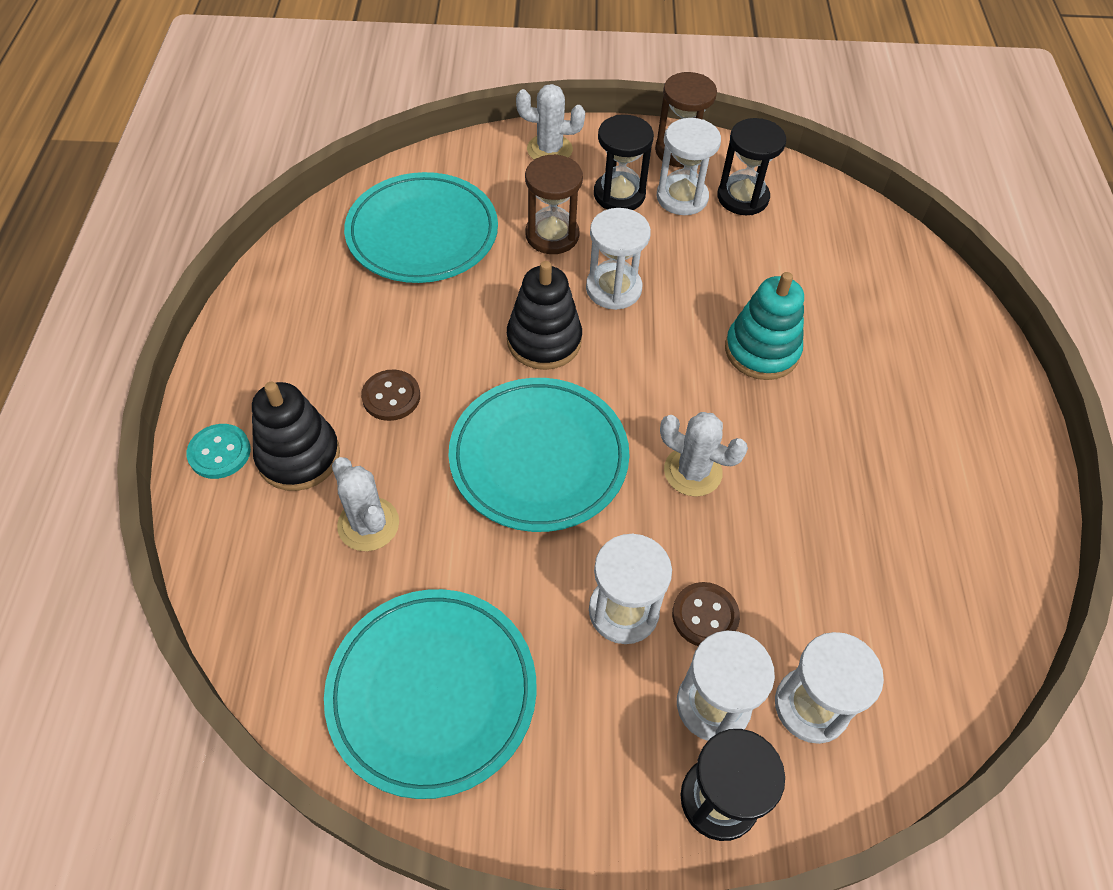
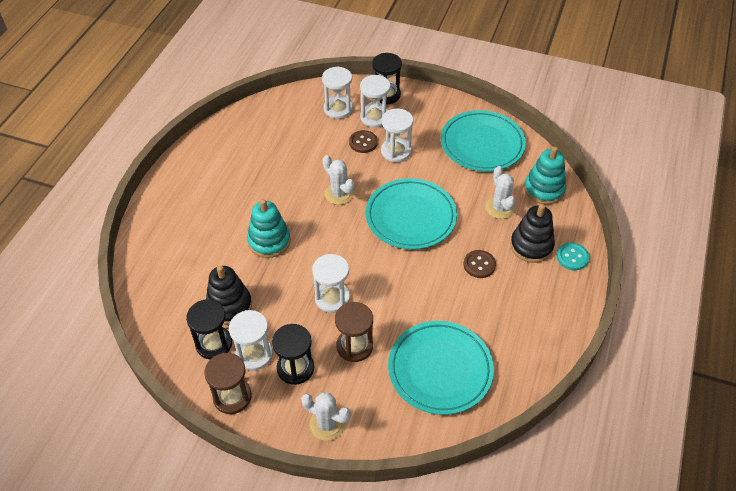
camera: 160 degrees left, 5 degrees down
(276, 597) = (544, 189): none -> turquoise stacking toy
(544, 340) = (386, 276): black stacking toy -> black stacking toy (229, 306)

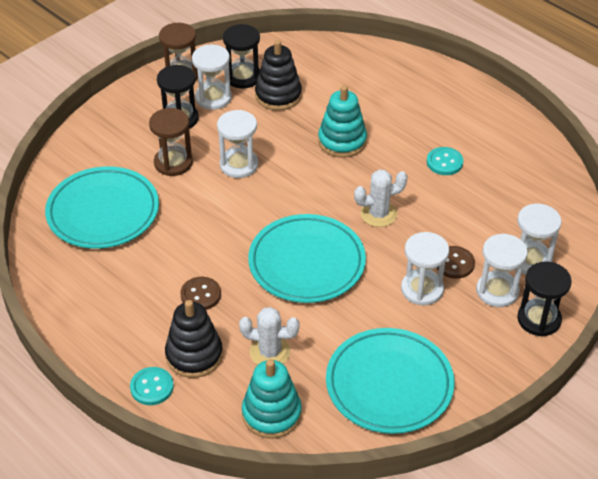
camera: 115 degrees right, 5 degrees down
(263, 174) = (444, 162): none -> turquoise button
(327, 424) = (111, 122): white cactus -> none

